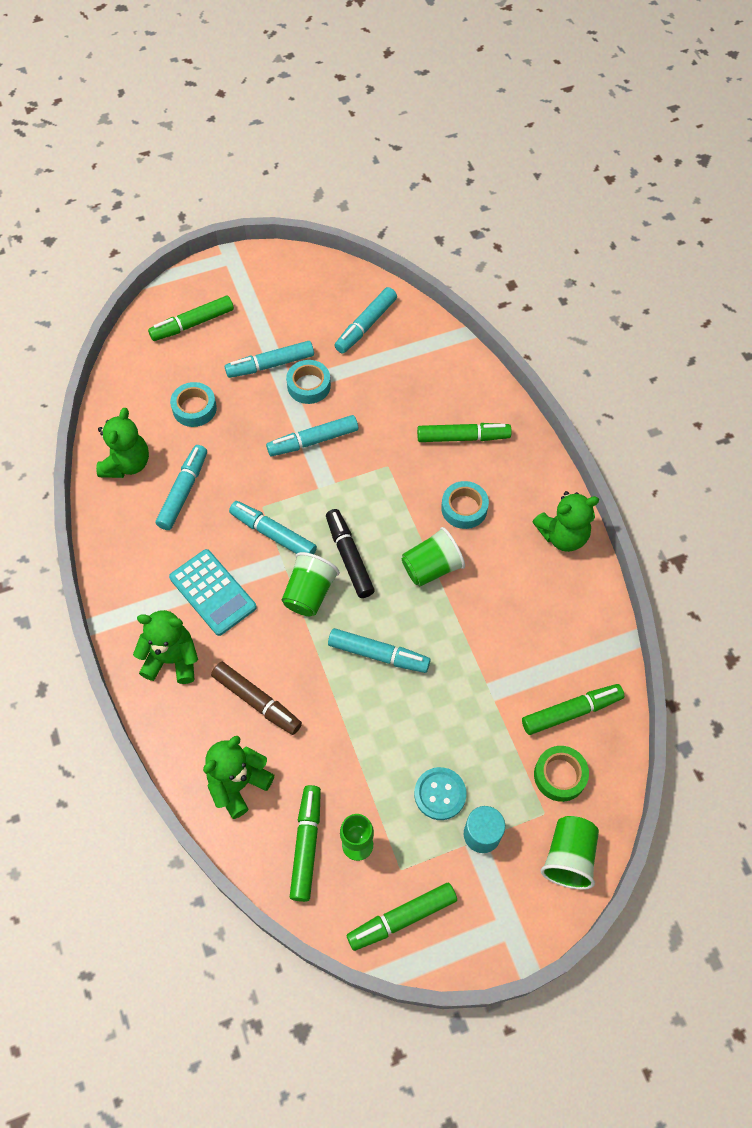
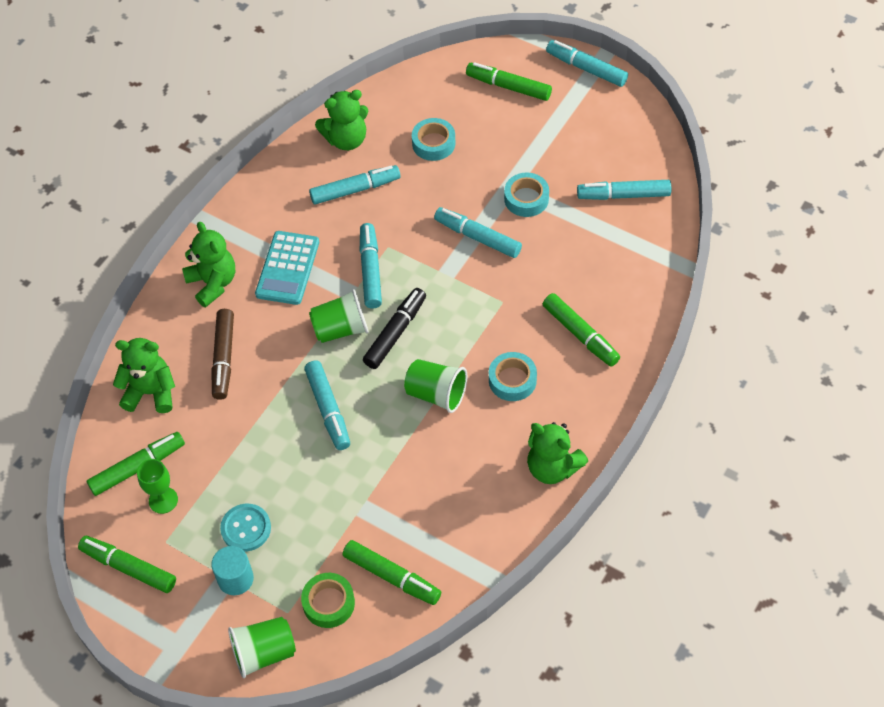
camera: 55 degrees right, 5 degrees down
(270, 365) = (521, 161): turquoise marker -> turquoise marker (586, 68)

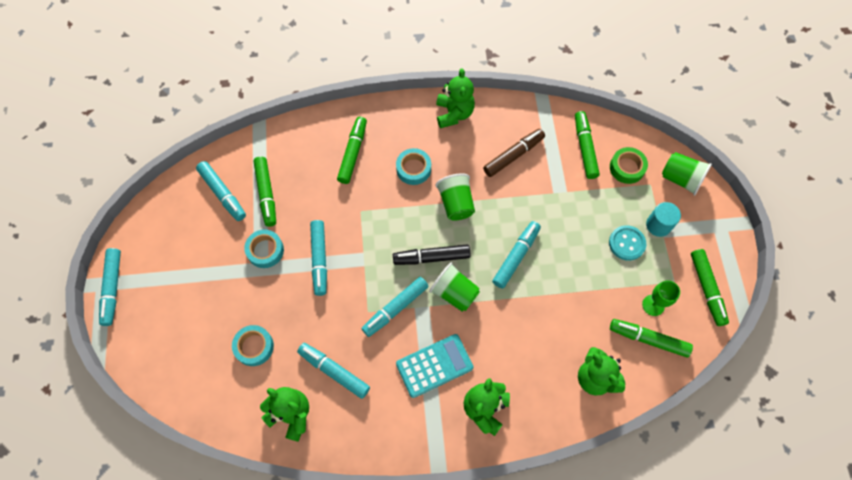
camera: 130 degrees left, 10 degrees up
(224, 358) = (534, 350): brown marker -> brown marker (513, 155)
(508, 87) = (163, 331): green marker -> green marker (266, 194)

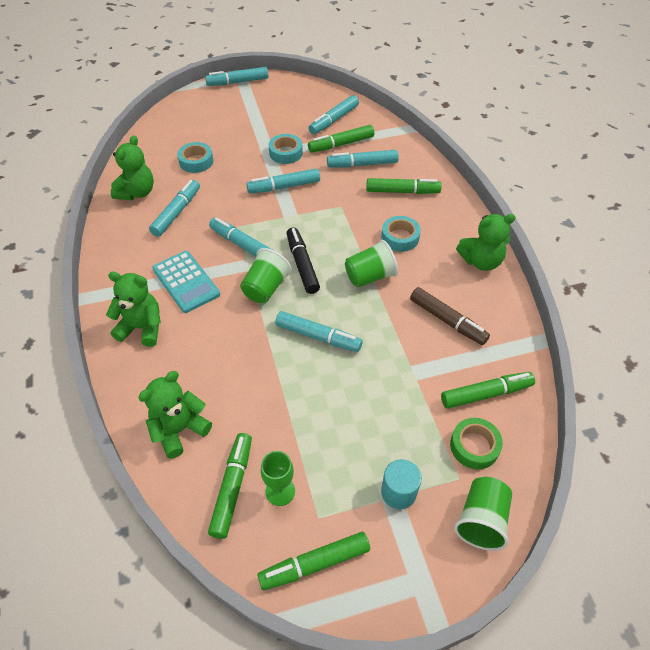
camera: 80 degrees right, 15 degrees down
(304, 180) = (362, 164): none -> turquoise marker
(627, 243) = (361, 453): turquoise button -> none

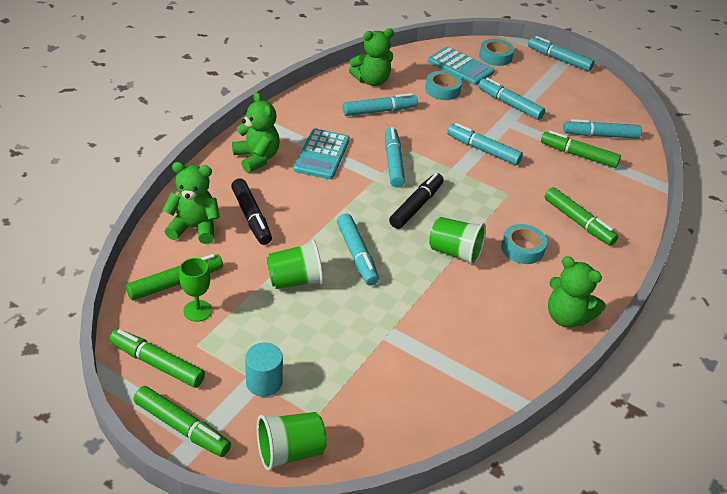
camera: 45 degrees right, 10 degrees down
(183, 134) = (460, 67): none -> turquoise calculator
(208, 379) = (251, 217): none -> black marker
(266, 288) = (368, 199): green cup -> green cup (295, 280)
(286, 153) = (521, 130): turquoise tape -> turquoise tape (495, 56)
(362, 164) = (574, 180): turquoise marker -> turquoise marker (509, 104)
(447, 321) = (469, 327): brown marker -> none
(474, 446) = (357, 411): green tape -> none
(486, 394) = (420, 393): green marker -> green marker (182, 427)

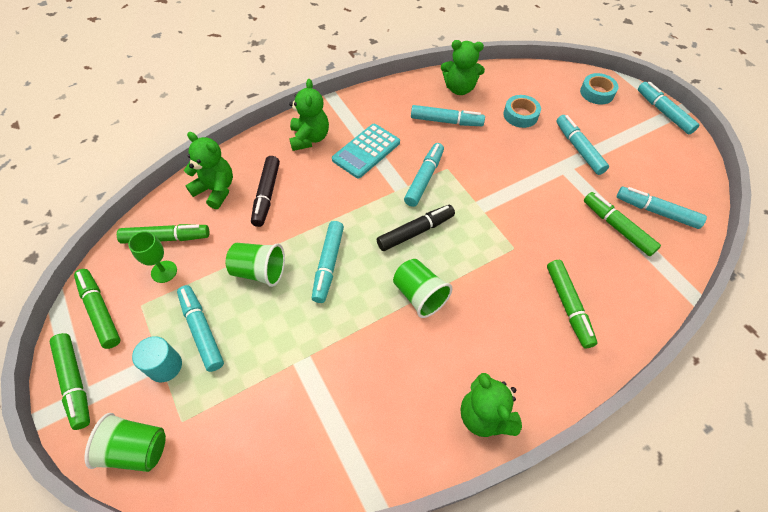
camera: 30 degrees right, 15 degrees up
(460, 67) = (554, 95): turquoise calculator -> none
(483, 150) = (519, 191): turquoise marker -> turquoise marker (202, 330)
(522, 248) = (489, 316): turquoise tape -> none

